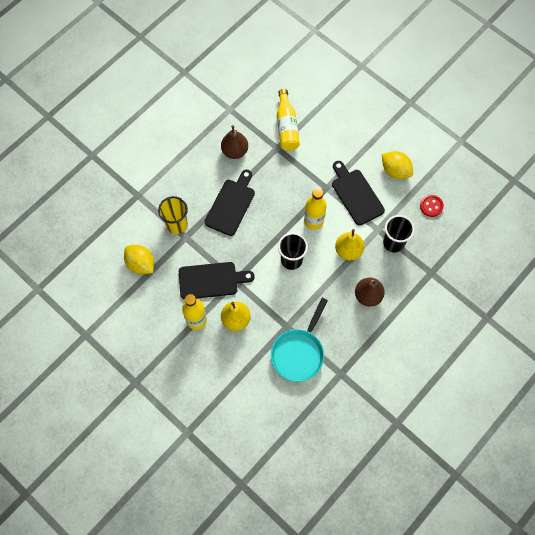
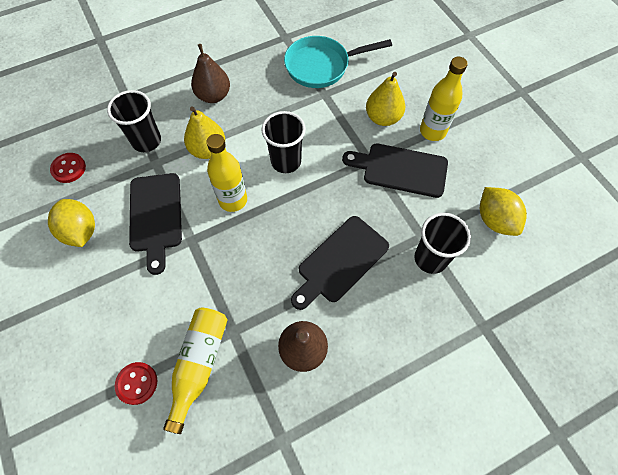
camera: 160 degrees left, 5 degrees down
(177, 224) = (430, 259): yellow cup -> black cup
(299, 353) = (321, 66): turquoise pan -> turquoise pan turned 150 degrees counterclockwise
(314, 109) = (137, 383): none -> red button

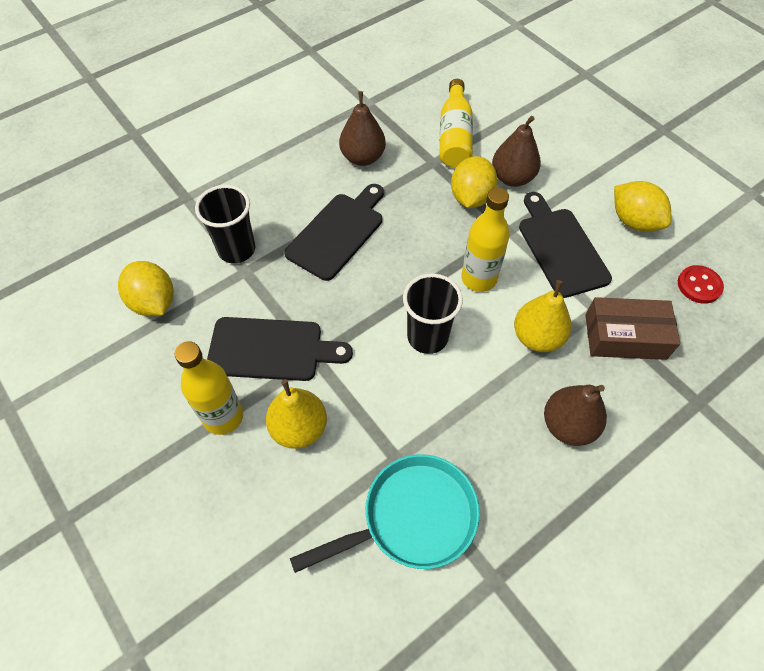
camera: 170 degrees right, 5 degrees down
(137, 383) = (503, 118): red button -> none
(146, 141) = (625, 336): black cup -> brown box
(163, 297) = (512, 178): none -> brown pear
(211, 280) = (471, 198): none -> yellow lemon

